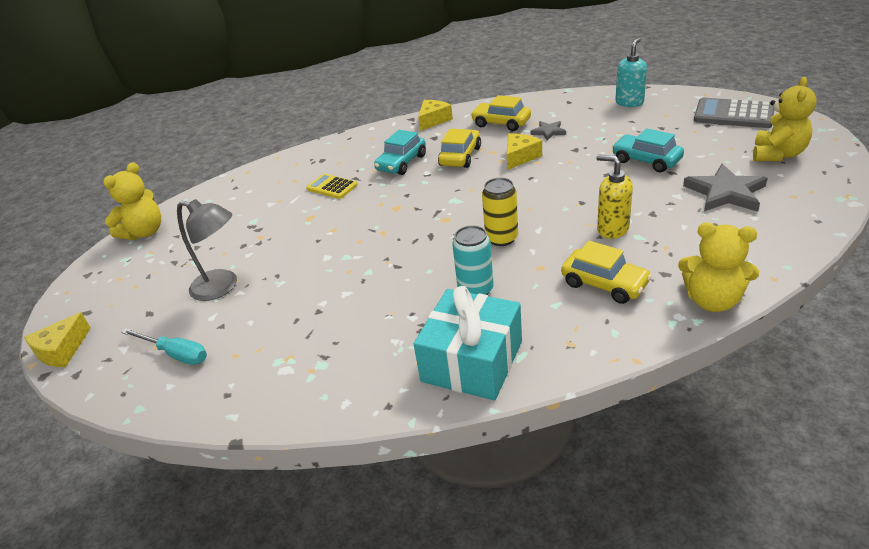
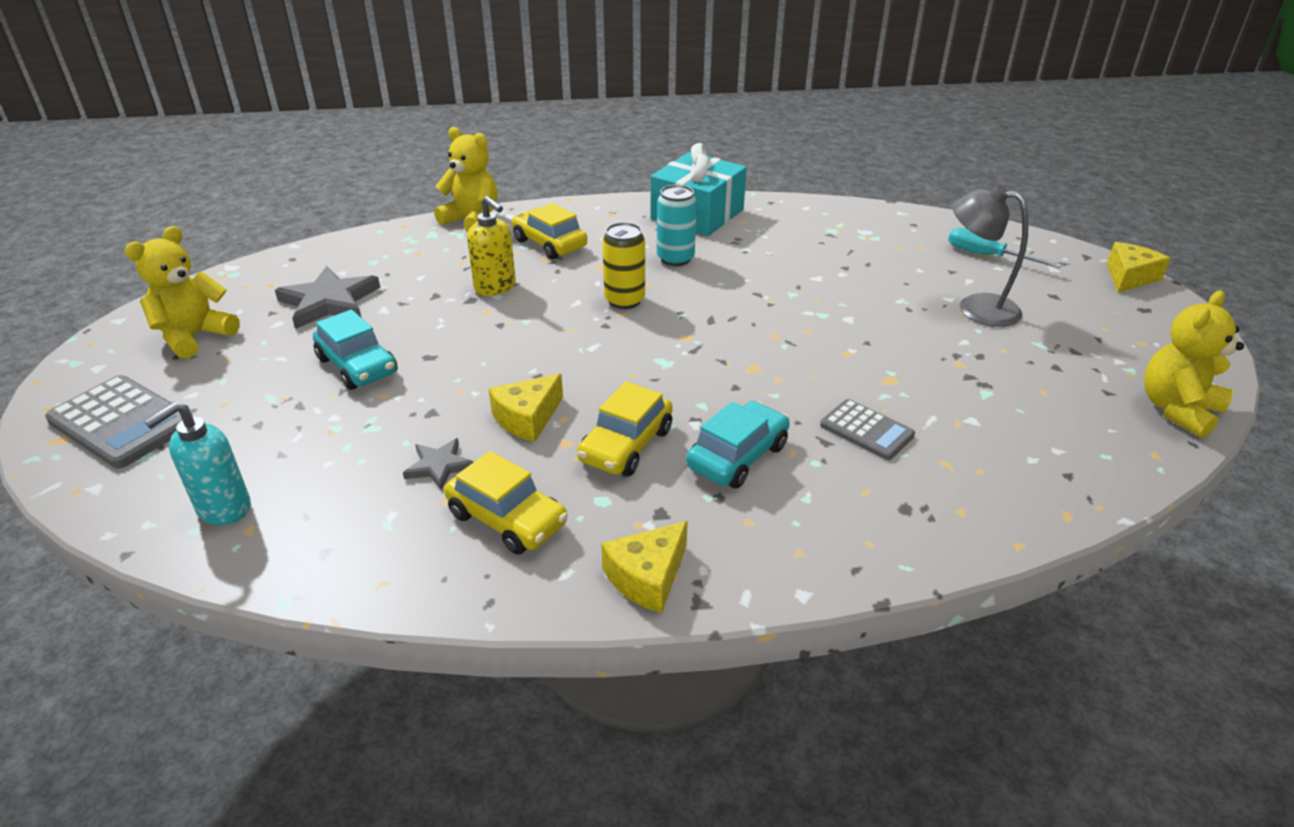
camera: 175 degrees left, 0 degrees up
(332, 187) = (866, 430): yellow calculator -> grey calculator

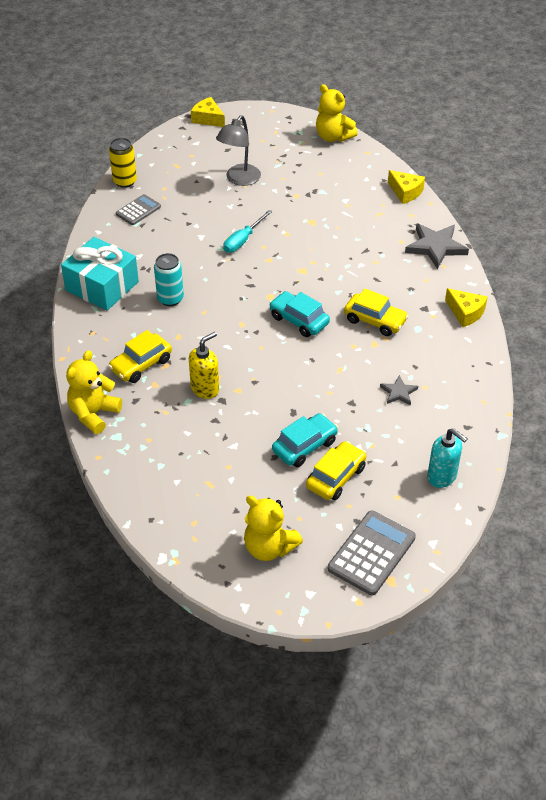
camera: 90 degrees left, 10 degrees up
(329, 302) = (222, 479): grey star -> grey star (436, 247)
(507, 519) = (435, 361): yellow car -> yellow car (336, 477)
(527, 418) = (354, 360): yellow cheese -> yellow cheese (405, 192)
(624, 300) = (226, 323): yellow can -> yellow can (125, 181)
(737, 456) = (380, 280): turquoise car -> turquoise car (299, 320)
(866, 430) = (356, 235): grey calculator -> grey calculator (138, 210)
(987, 256) = (178, 164): turquoise screwdriver -> turquoise screwdriver (243, 240)

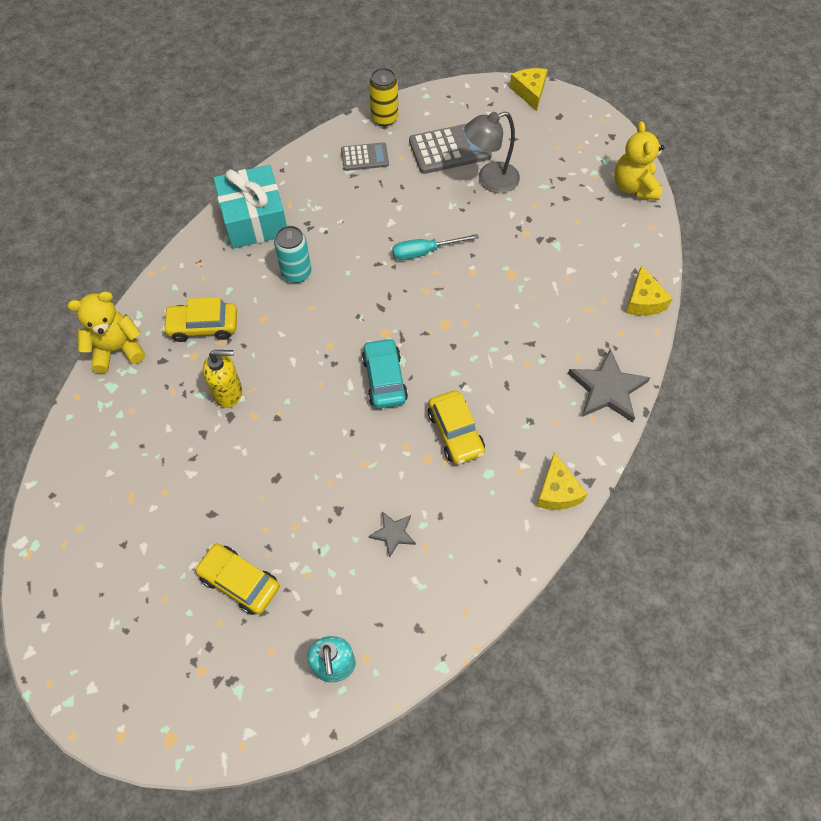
camera: 40 degrees right, 15 degrees up
(269, 547) = (109, 608): yellow teddy bear -> none
(304, 446) = (248, 524): turquoise car -> none
(336, 477) = (239, 582): yellow car -> yellow car turned 135 degrees counterclockwise
(371, 553) = (184, 694): grey calculator -> grey calculator (450, 149)

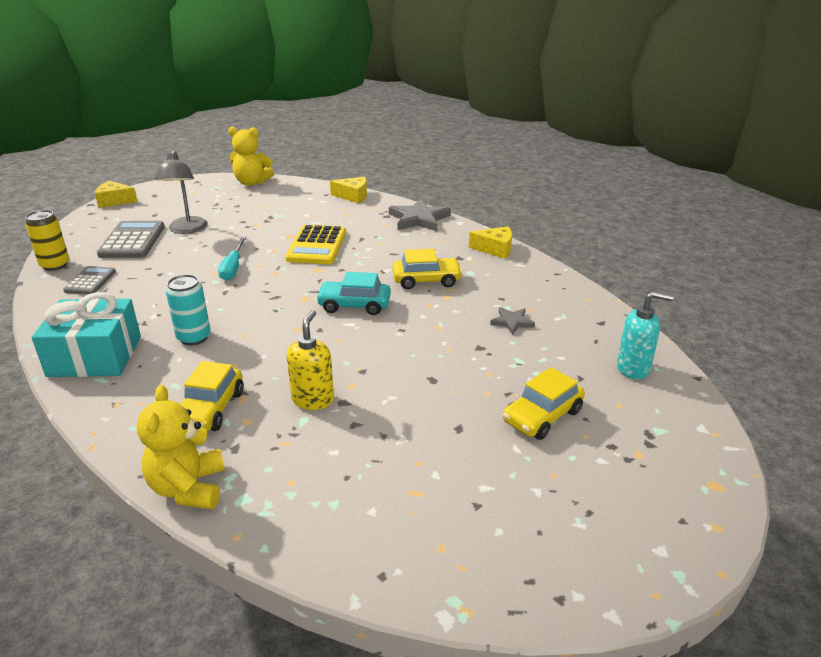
camera: 75 degrees left, 30 degrees down
(497, 306) = (317, 246): none -> yellow calculator

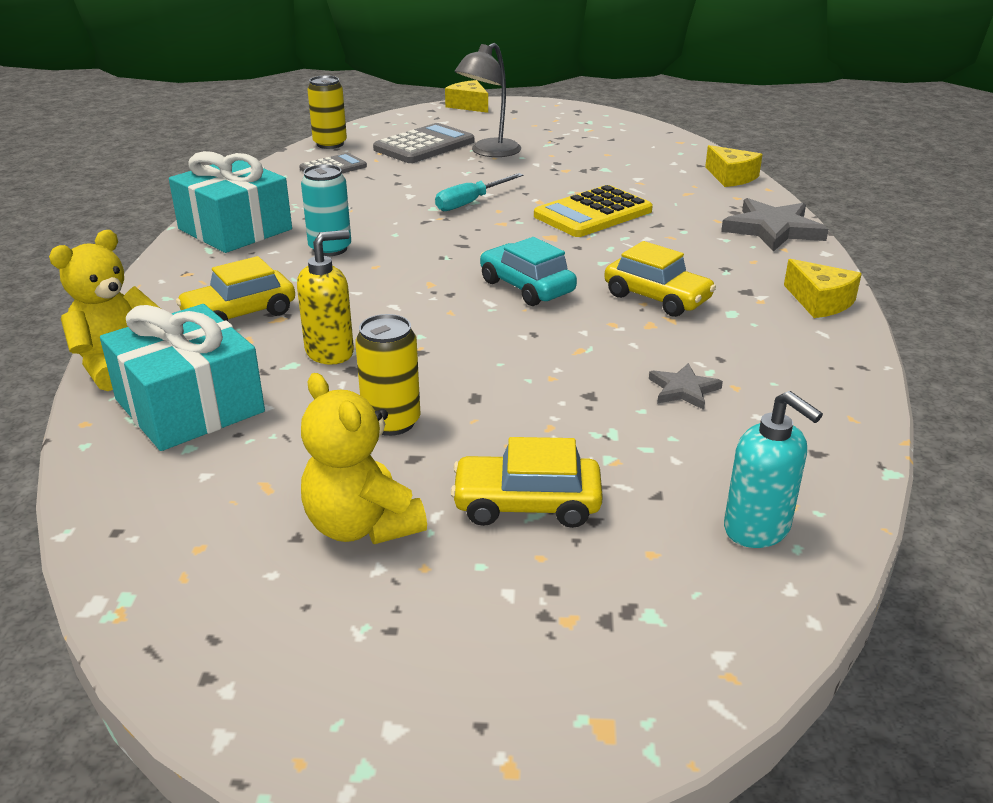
camera: 45 degrees right, 0 degrees up
(252, 182) = (634, 127): yellow teddy bear -> yellow teddy bear (362, 526)
(287, 481) = (189, 406): none -> turquoise gift
(416, 417) = (391, 422): none -> yellow can

